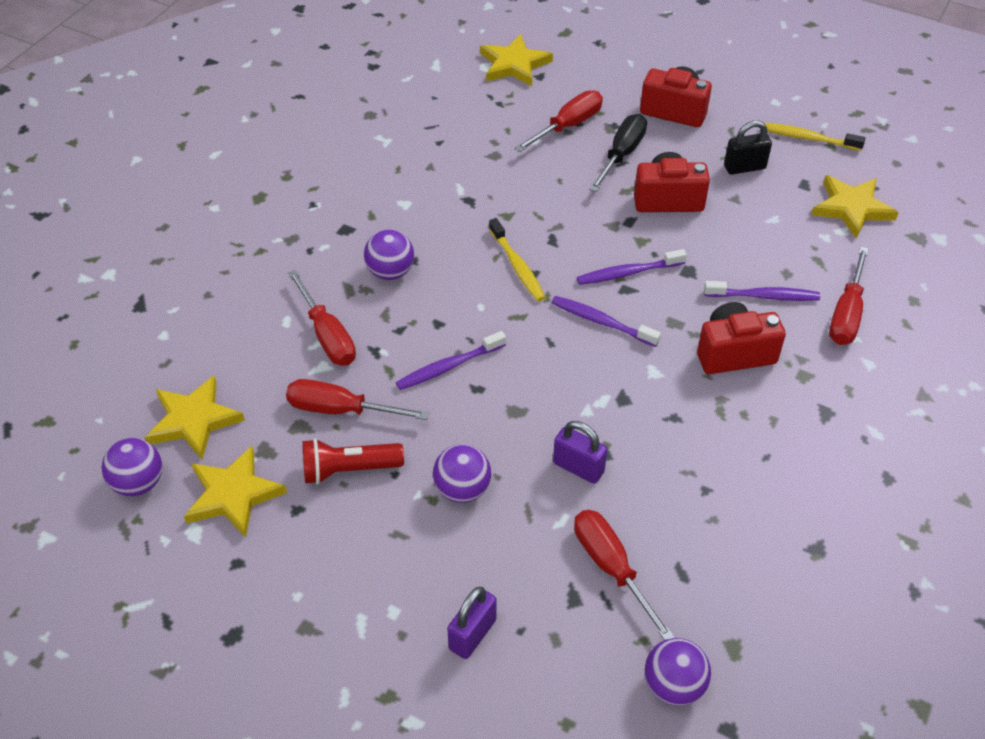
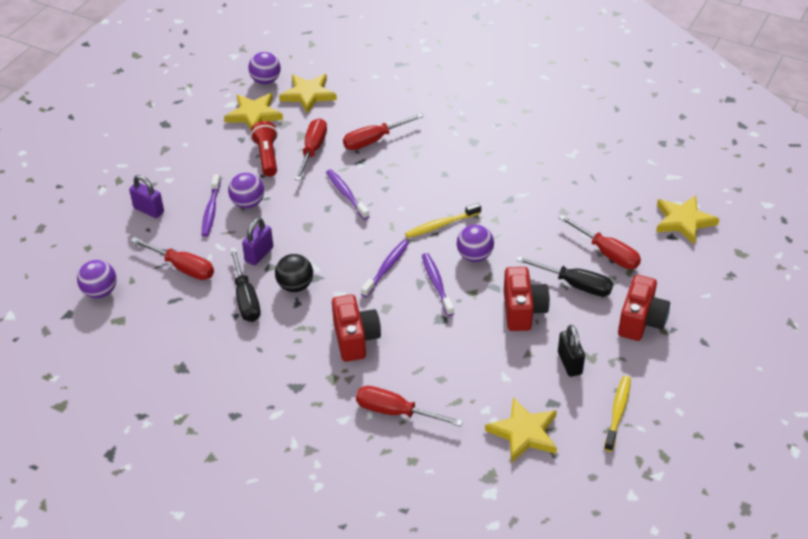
camera: 90 degrees right, 5 degrees down
(390, 272) = (432, 164): purple ball -> purple ball (474, 256)
(611, 567) = (183, 268): red screwdriver -> red screwdriver turned 60 degrees clockwise
(641, 420) = (295, 286): none -> black ball
(672, 478) = (246, 299): none -> black screwdriver
(763, 296) = (414, 361): purple toothbrush -> purple toothbrush (211, 210)

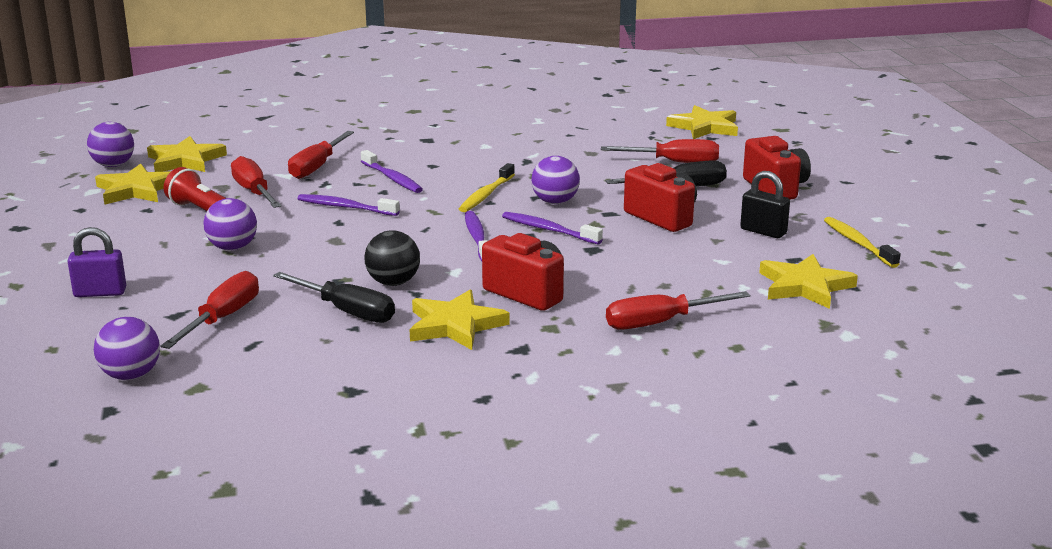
camera: 40 degrees left, 20 degrees down
(183, 268) = (223, 318): red screwdriver -> red screwdriver turned 60 degrees counterclockwise
(211, 210) = (191, 266): purple toothbrush -> purple toothbrush (392, 178)
(259, 254) = (309, 276): purple padlock -> none
(285, 345) = (455, 325): none -> yellow star

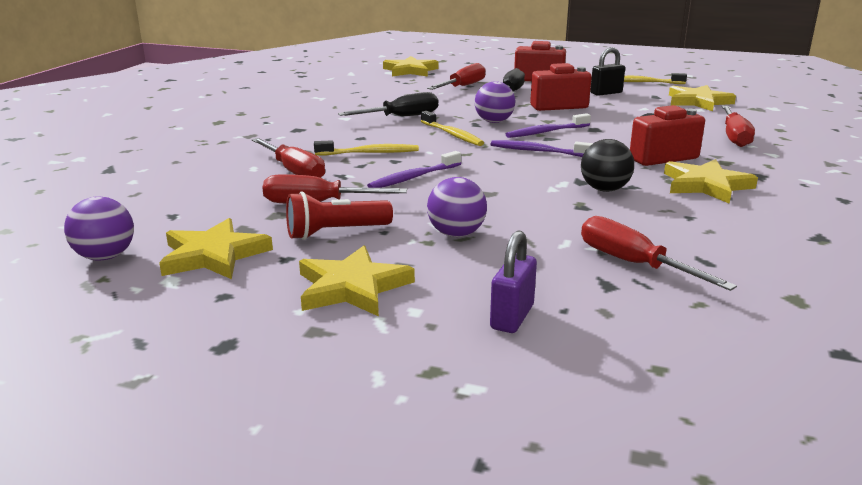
camera: 60 degrees left, 0 degrees up
(131, 375) = (756, 329): purple ball -> none
(185, 160) = (166, 219): yellow star -> yellow star (352, 287)
(347, 311) = (654, 213): black screwdriver -> black screwdriver (401, 117)
(392, 178) = (369, 153): purple toothbrush -> yellow toothbrush

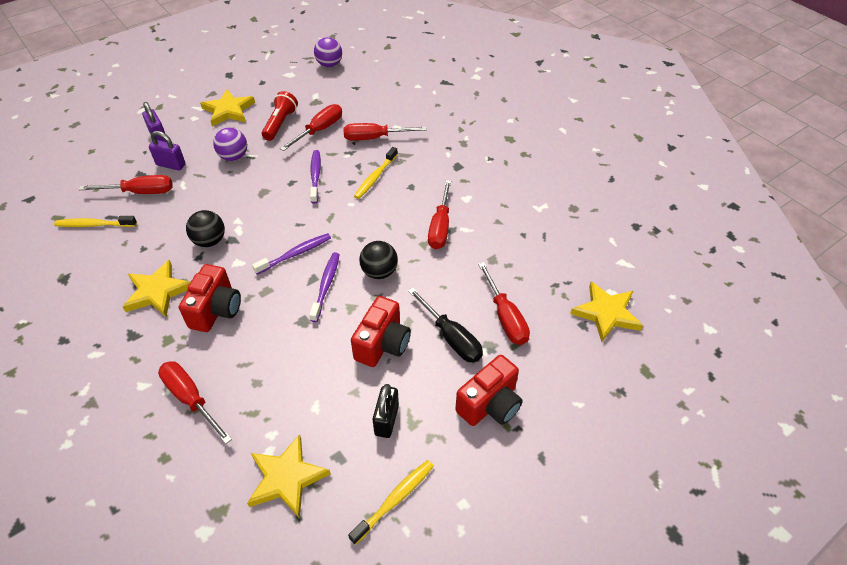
camera: 125 degrees right, 25 degrees up
(213, 255) = (298, 88): yellow star -> none
(401, 117) = (440, 227): black screwdriver -> red screwdriver
(452, 134) = (372, 232): yellow toothbrush -> yellow toothbrush (94, 225)
(494, 121) = (379, 272): purple ball -> black ball
(549, 270) = (171, 165): none -> purple padlock

